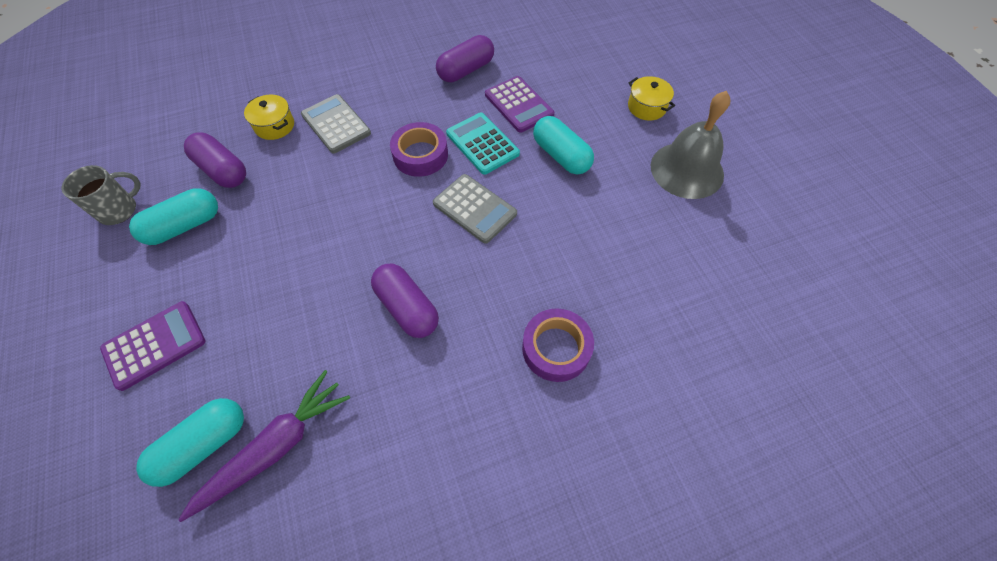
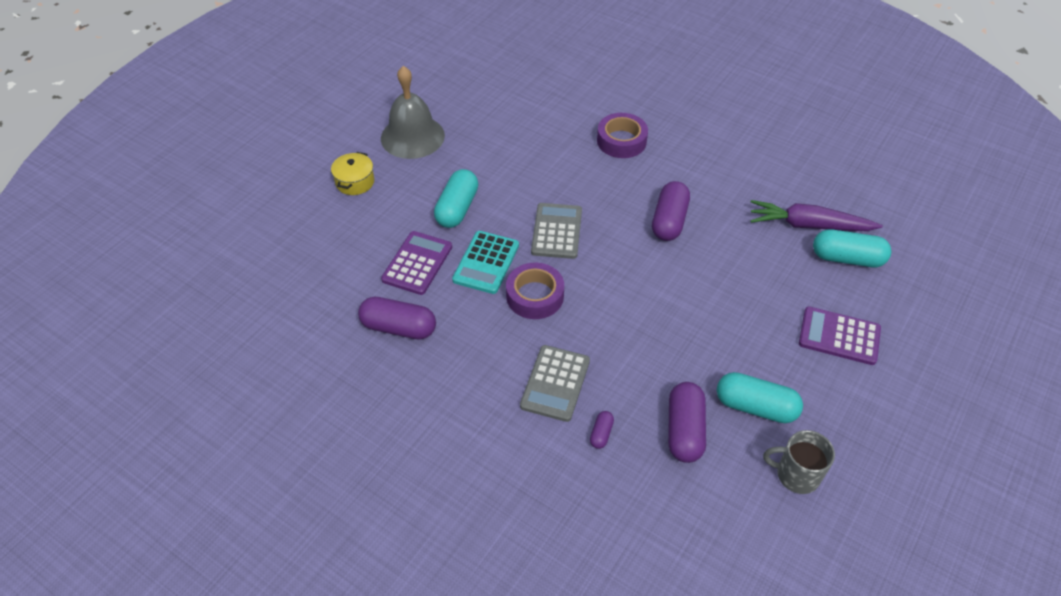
camera: 125 degrees left, 10 degrees down
(274, 126) = (601, 434): yellow pot -> purple capsule

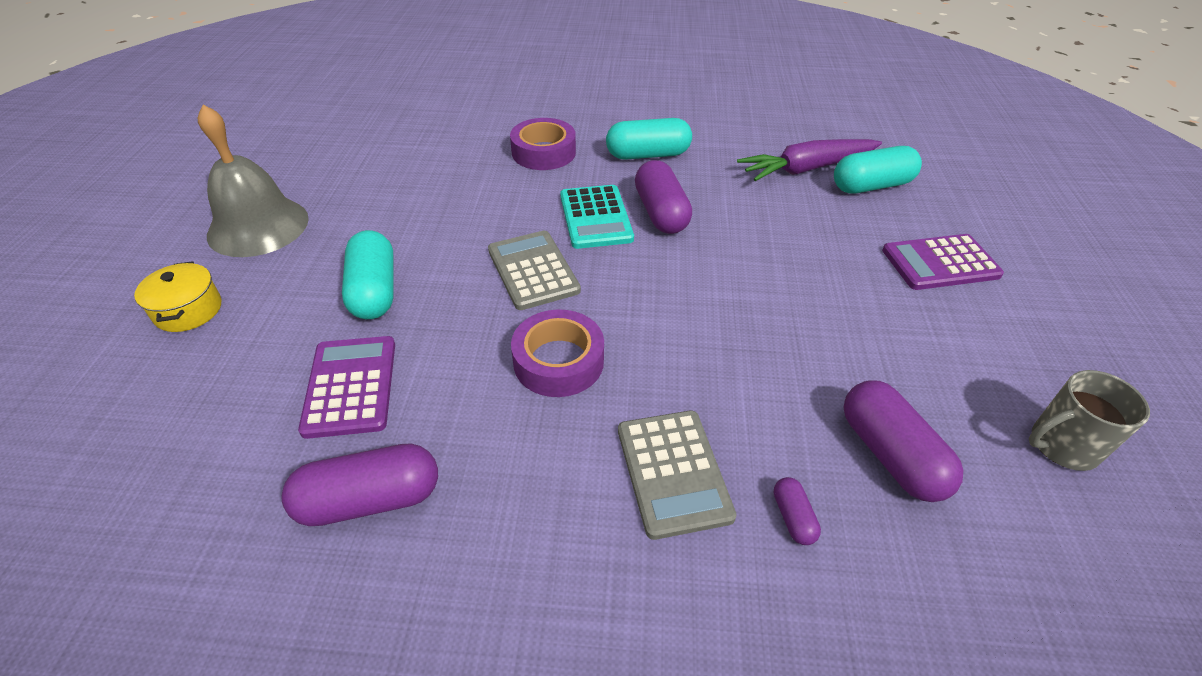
camera: 30 degrees left, 5 degrees down
(486, 263) = (459, 344): turquoise calculator -> turquoise calculator (596, 217)
(755, 407) = (938, 381): turquoise capsule -> turquoise capsule (647, 155)

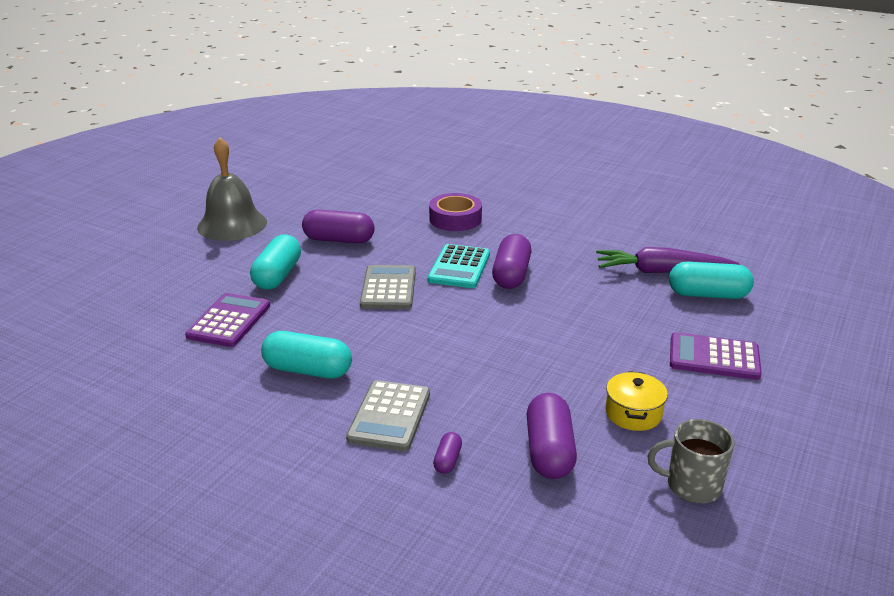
camera: 25 degrees right, 15 degrees down
(188, 310) = (164, 260): yellow pot -> yellow pot (633, 413)
(369, 500) = (202, 376): purple capsule -> purple capsule (339, 240)
(558, 361) = (364, 341): purple tape -> none
(647, 155) = (535, 236): turquoise capsule -> turquoise capsule (308, 370)

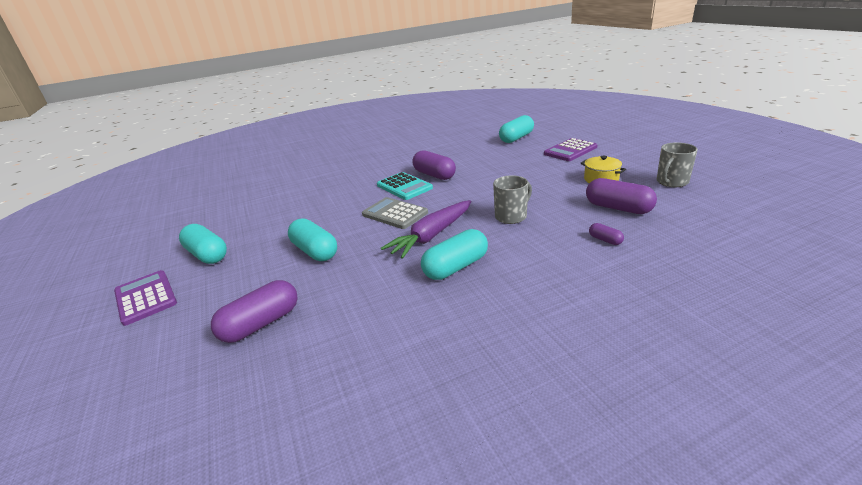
camera: 50 degrees left, 0 degrees up
(229, 321) = (346, 288): purple calculator -> purple calculator (145, 297)
(232, 224) = (207, 255): grey bell -> turquoise capsule
(339, 240) = (307, 216): purple capsule -> purple capsule (261, 324)
(389, 416) = (542, 248): grey calculator -> none
(450, 370) = (511, 216): none -> grey mug
(455, 219) = (349, 175): purple tape -> none
(661, 271) = (483, 141): purple carrot -> purple carrot (432, 236)

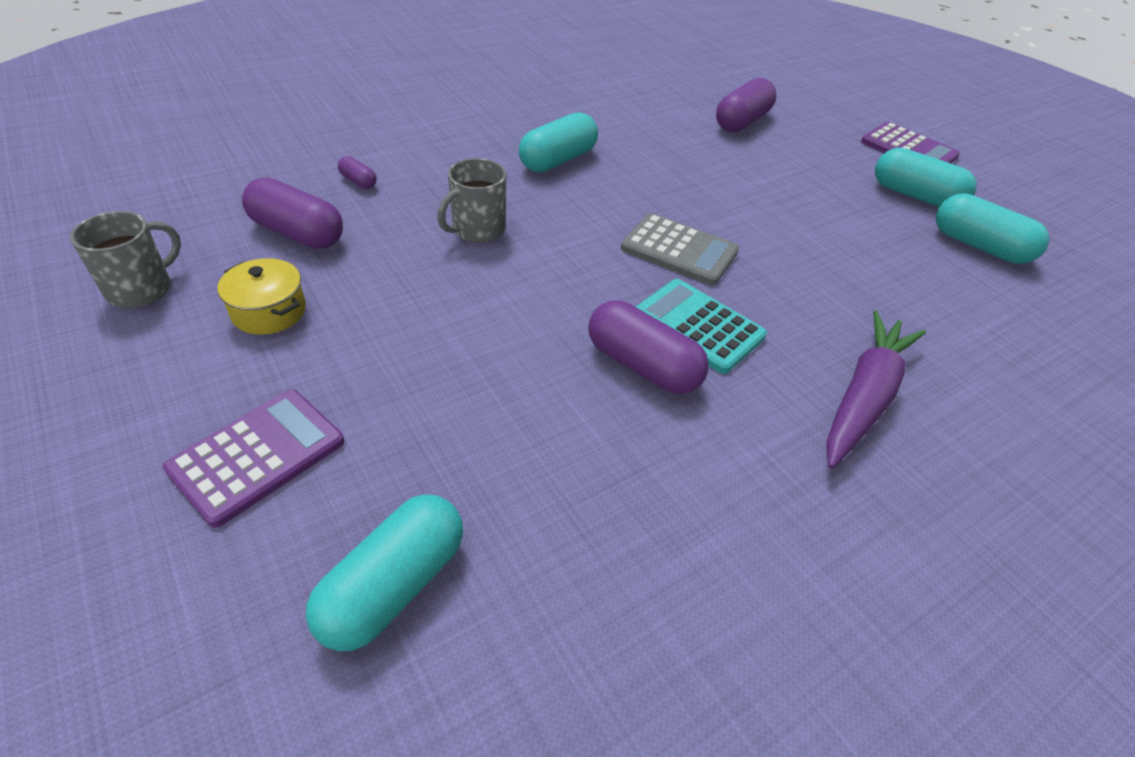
camera: 165 degrees right, 15 degrees up
(315, 251) = (759, 191): turquoise capsule -> turquoise capsule (979, 246)
(432, 236) = (600, 204): purple carrot -> purple carrot (864, 396)

